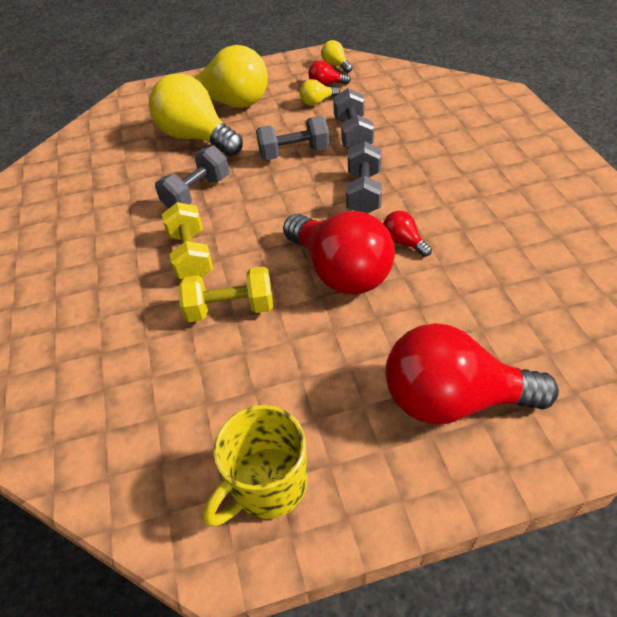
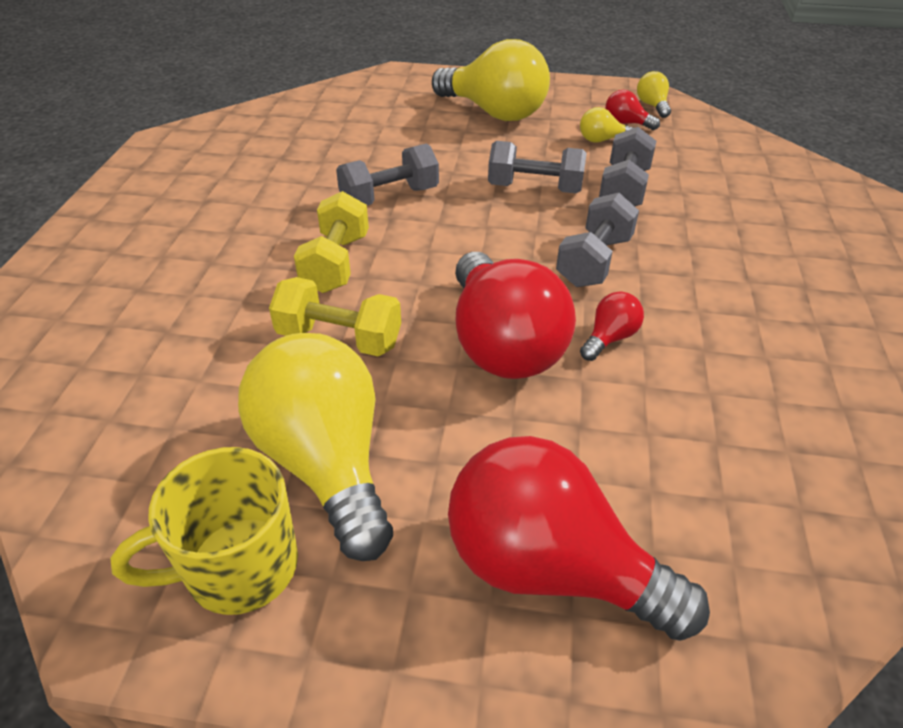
camera: 20 degrees right, 5 degrees down
(196, 137) = (430, 138): yellow light bulb -> yellow light bulb (326, 462)
(403, 242) = (609, 338): red light bulb -> red light bulb turned 60 degrees clockwise

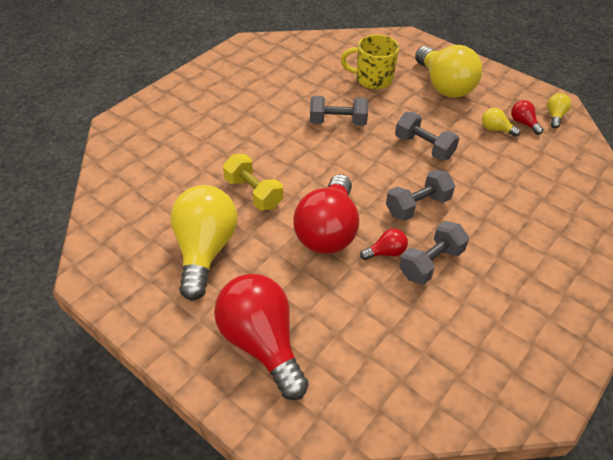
camera: 30 degrees right, 5 degrees up
(238, 567) = (142, 277): yellow mug -> yellow mug (372, 79)
(336, 263) = (281, 151): yellow dumbbell -> none
(624, 189) = (478, 168): grey dumbbell -> grey dumbbell (430, 263)

